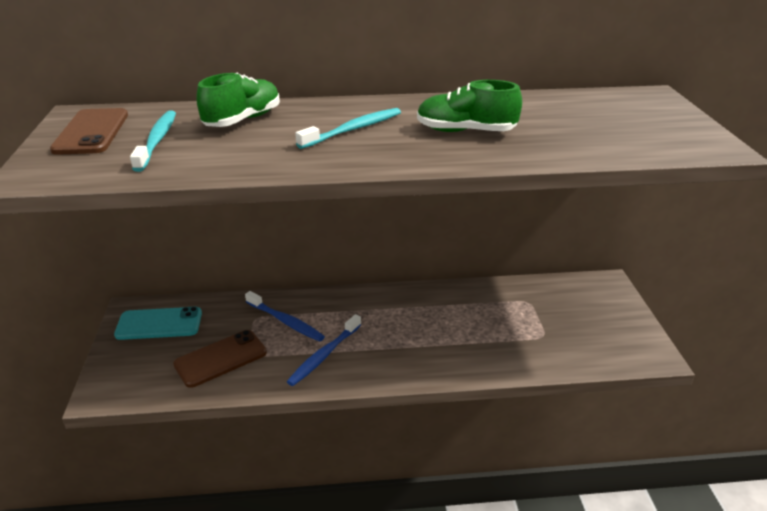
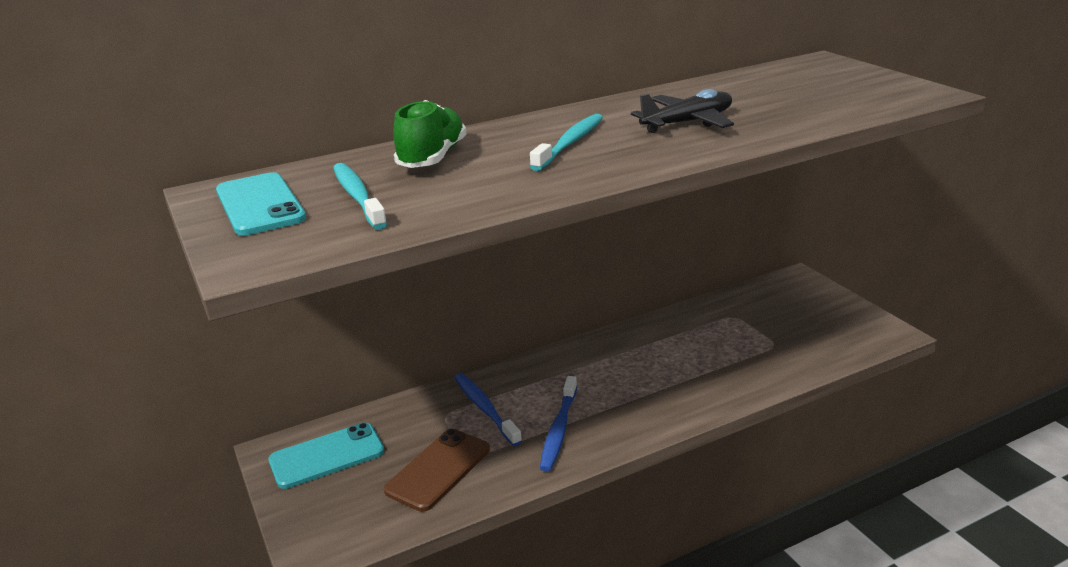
camera: 20 degrees left, 5 degrees down
(91, 132) = (259, 205): brown phone -> turquoise phone
(285, 321) = (485, 409): blue toothbrush -> blue toothbrush turned 135 degrees counterclockwise
(465, 131) = (687, 123): green shoe -> black plane

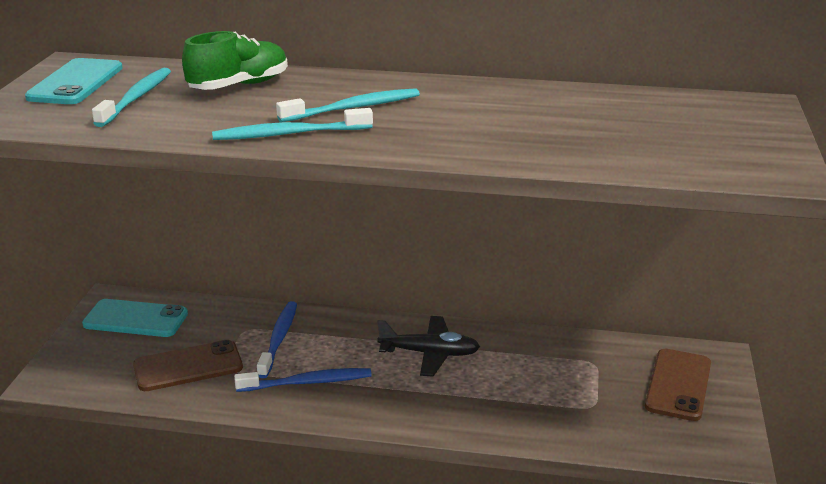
camera: 35 degrees right, 0 degrees up
(559, 430) = (307, 382): blue toothbrush -> blue toothbrush turned 150 degrees counterclockwise
(566, 176) = (289, 134): none -> turquoise toothbrush
(687, 123) = (482, 123): black plane -> black plane (429, 353)
(802, 306) = (678, 385): none -> brown phone

